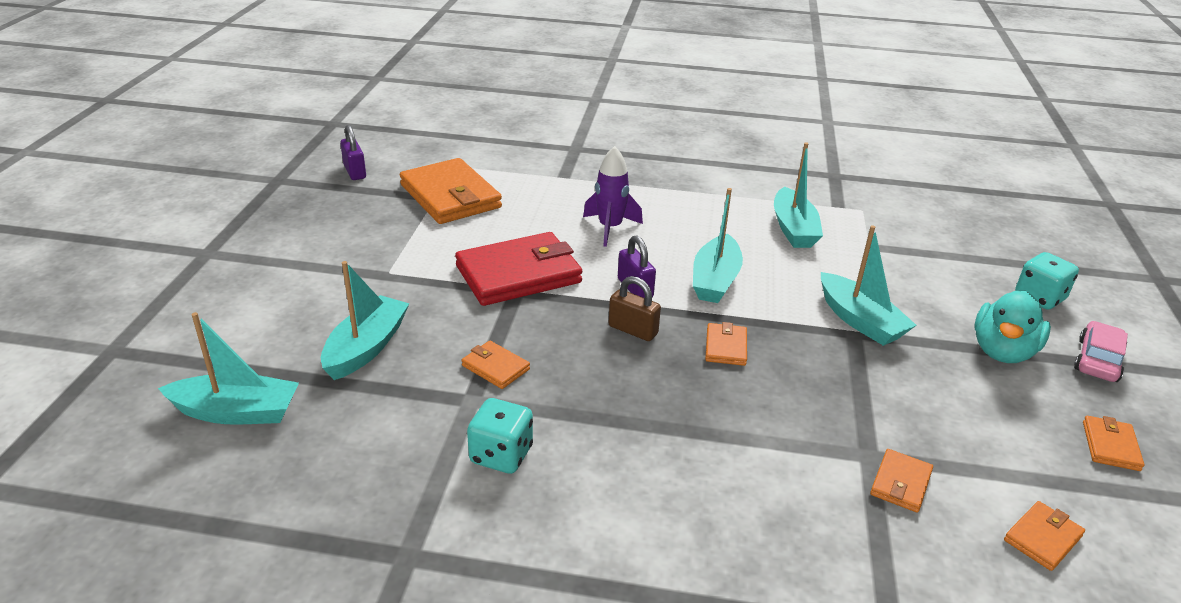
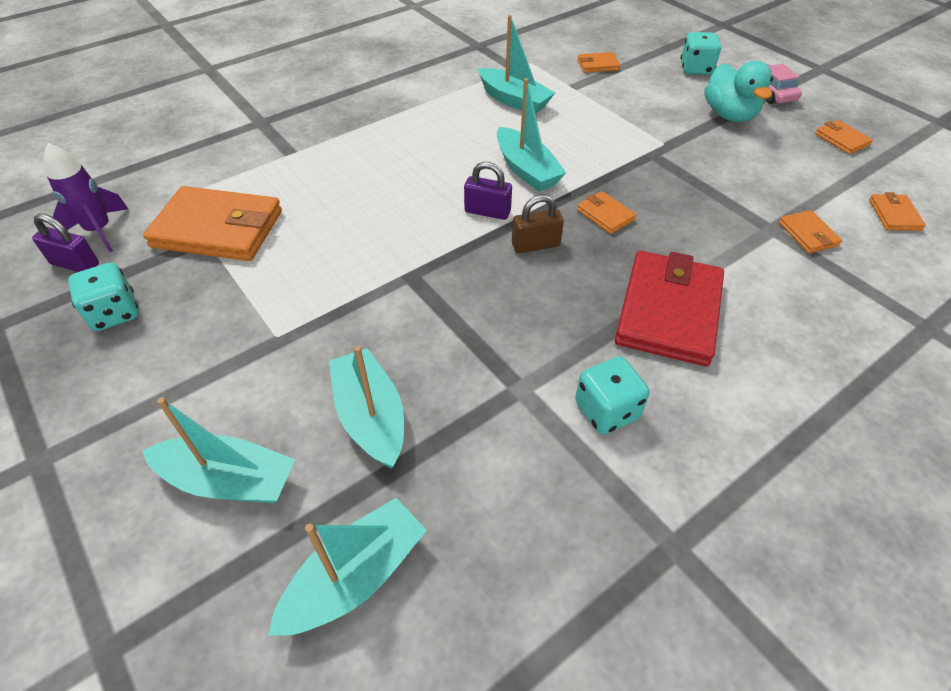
camera: 45 degrees left, 15 degrees up
(334, 208) = (114, 313): none -> turquoise dice
(495, 367) = (495, 348): orange wallet -> orange wallet (598, 65)
(518, 274) = (389, 259): red wallet -> red wallet (668, 312)
(610, 228) = (396, 175): purple rocket -> purple rocket (100, 230)
(860, 321) = (642, 143): turquoise boat -> turquoise boat (229, 480)

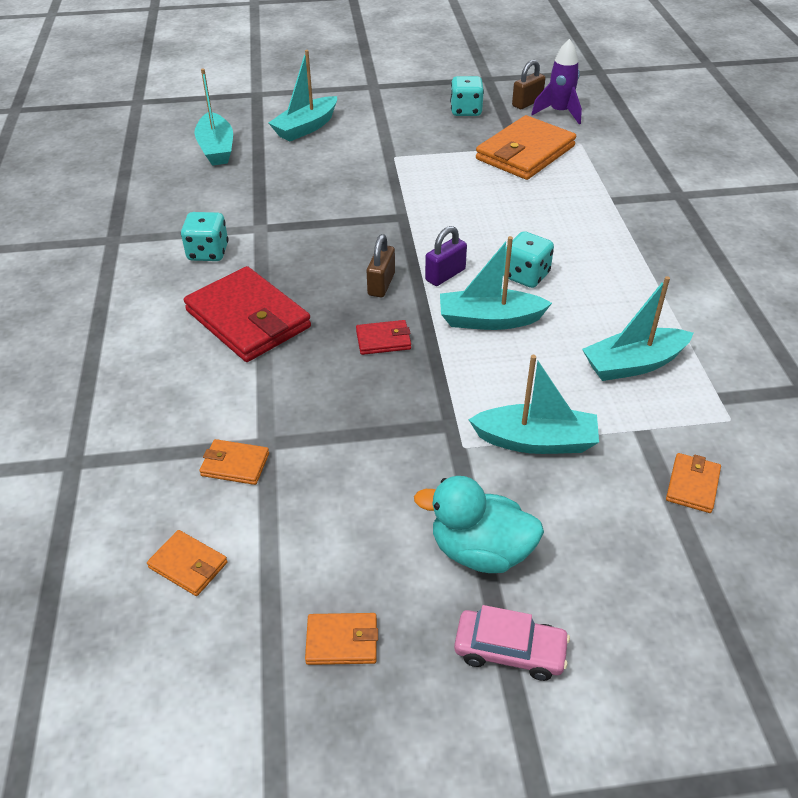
camera: 120 degrees right, 5 degrees down
(75, 264) = (527, 103): purple padlock -> brown padlock
(371, 417) = (299, 173): turquoise boat -> turquoise boat (536, 441)
(605, 215) = (383, 340): orange wallet -> red wallet
(696, 69) = (627, 599): turquoise dice -> turquoise dice (525, 276)

